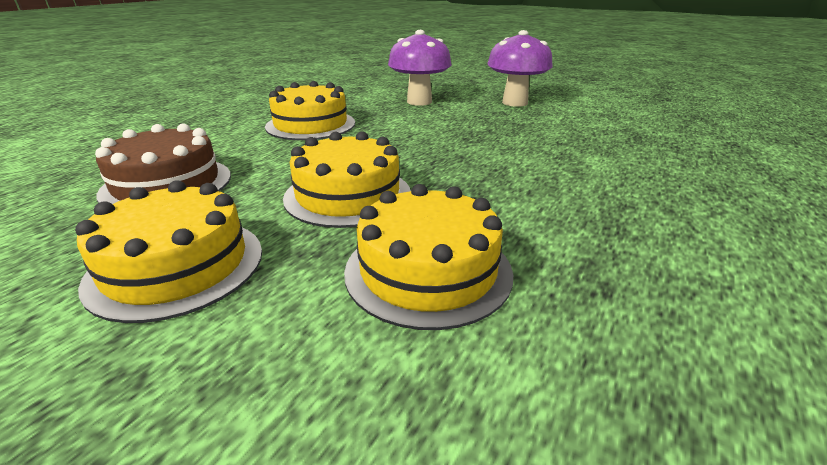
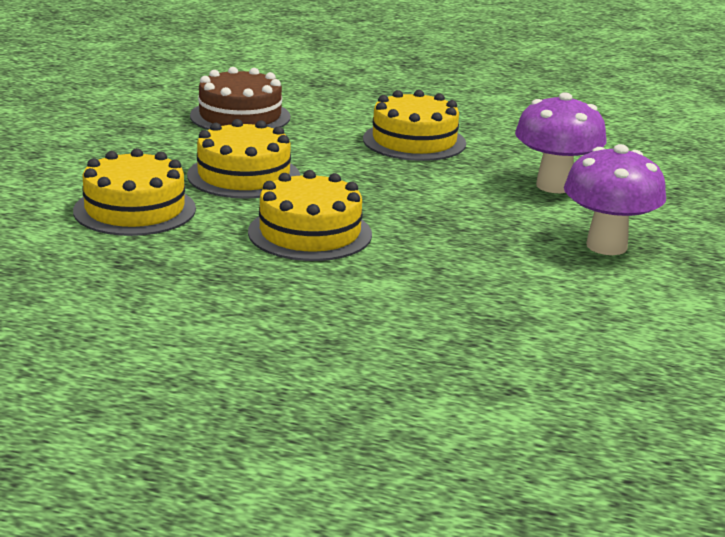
camera: 75 degrees right, 5 degrees down
(176, 266) = (127, 143): yellow cake -> yellow cake (310, 233)

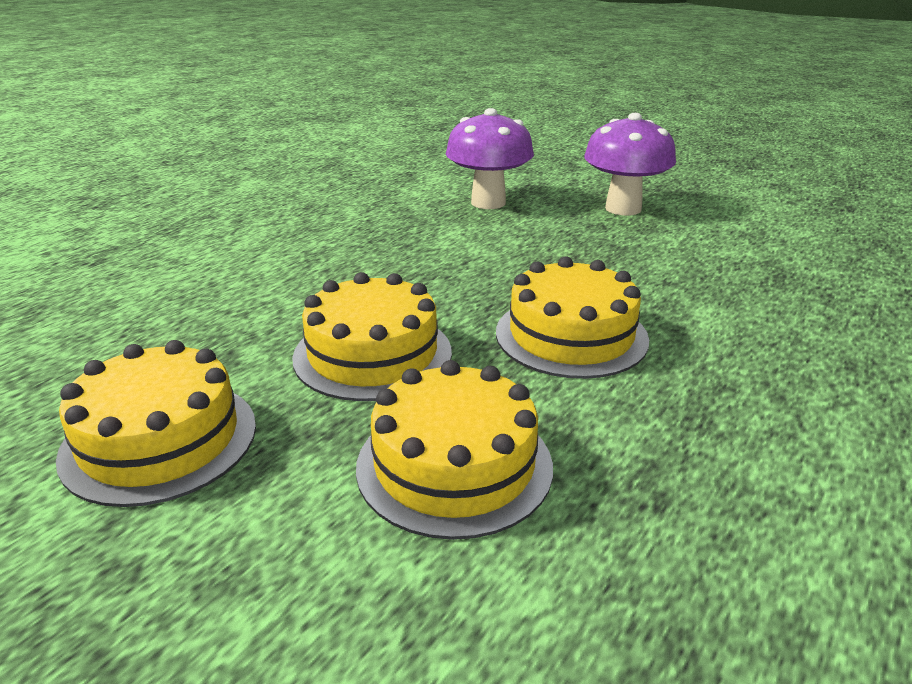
camera: 70 degrees left, 5 degrees up
(240, 116) = (153, 327): brown cake -> none
(414, 141) = (336, 239): yellow cake -> yellow cake (160, 440)

